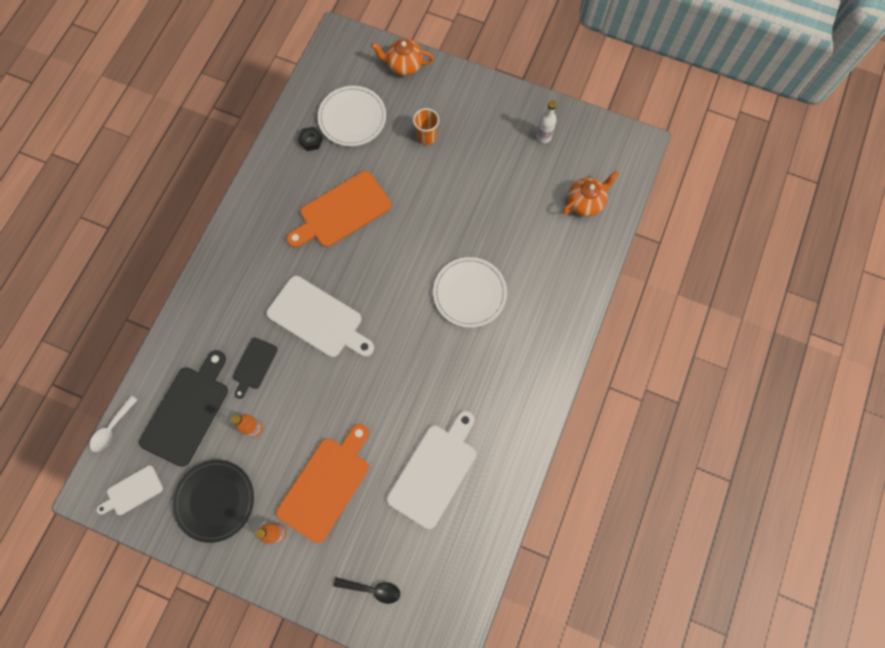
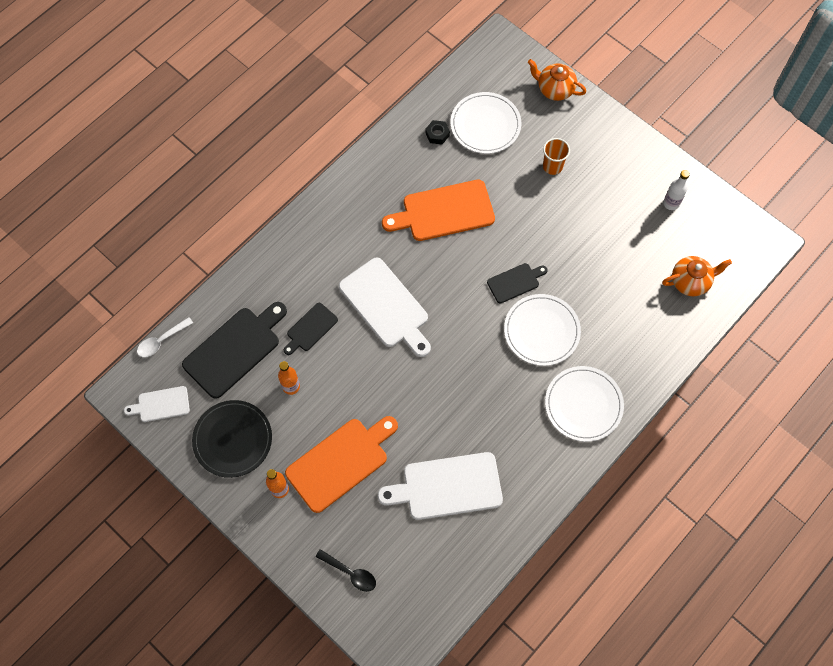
camera: 20 degrees right, 5 degrees down
(430, 256) = (515, 282): none -> black cutting board
(434, 471) = (447, 487): white cutting board -> white cutting board turned 150 degrees counterclockwise
(531, 349) = (583, 404): none -> white plate

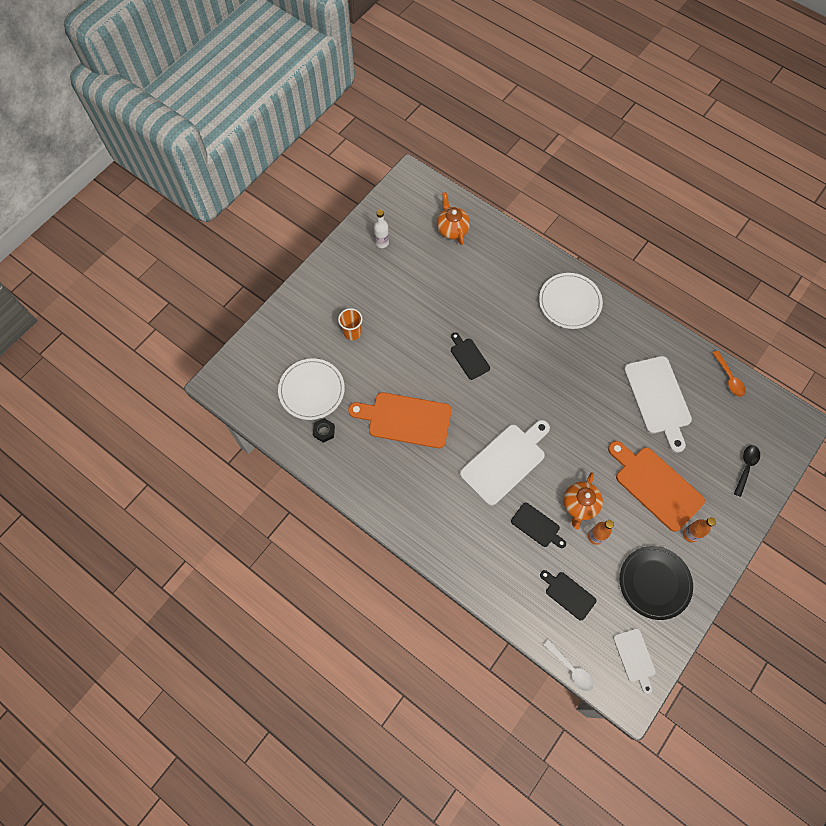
camera: 95 degrees left, 0 degrees up
(234, 349) = (568, 594): black cutting board -> black cutting board, size x0.54
(444, 212) = (405, 419): orange cutting board -> orange cutting board turned 120 degrees clockwise
(468, 580) = (729, 378): none -> orange spoon
(541, 331) = (511, 335): white plate -> none
(554, 89) = (271, 334): orange teapot -> orange teapot (579, 505)

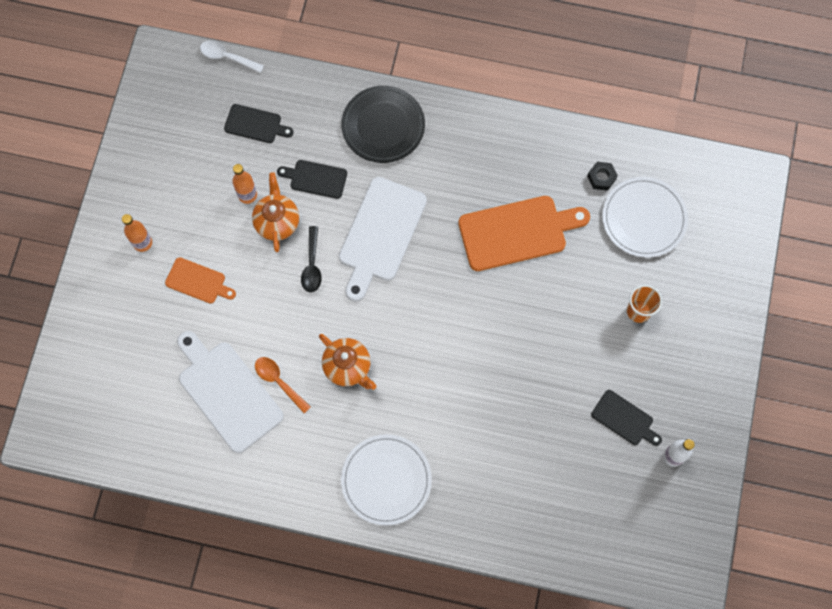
camera: 155 degrees right, 5 degrees up
(452, 229) = (591, 522): orange teapot -> orange teapot (348, 367)
(469, 357) = (481, 343): black cutting board -> black cutting board (624, 419)
(635, 657) = (166, 94): white cutting board -> none
(654, 583) = (167, 174): black plate -> black plate (383, 126)
(655, 485) = (198, 281): orange cutting board -> orange cutting board, size x0.54
(729, 378) = (146, 461): orange spoon -> orange spoon (278, 381)
(746, 467) = (97, 350): black spoon -> black spoon (312, 265)

